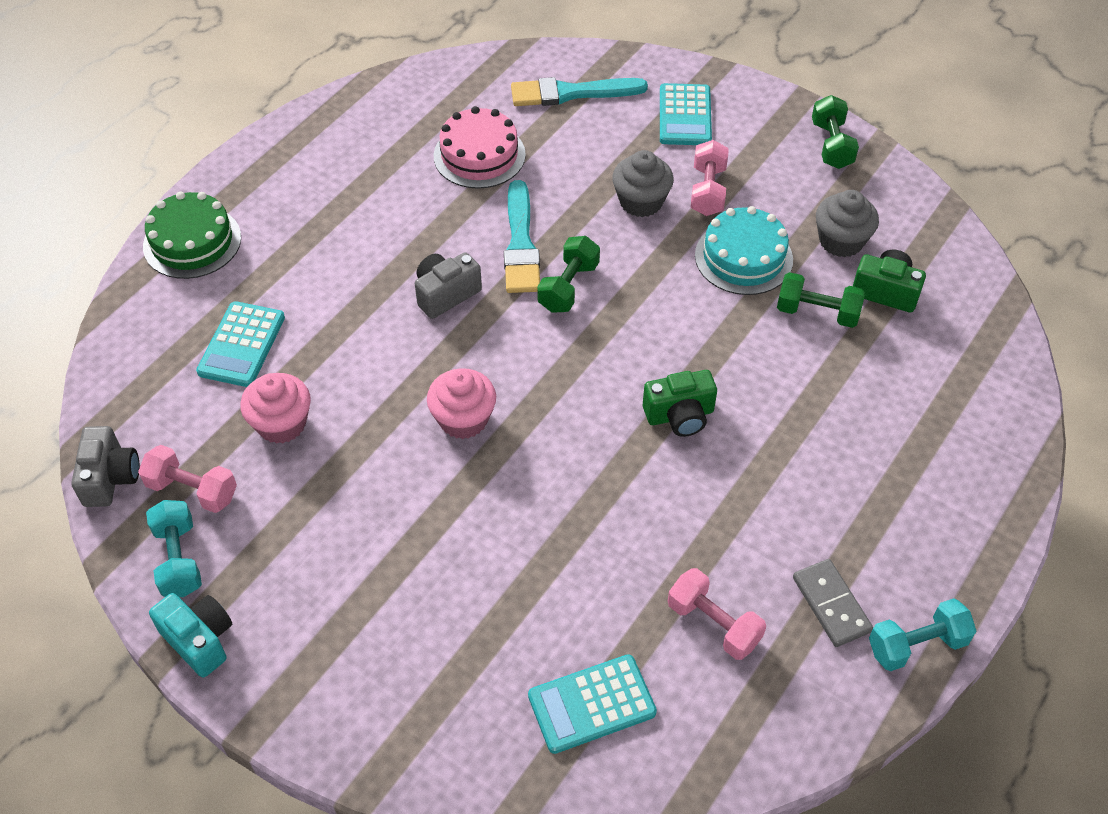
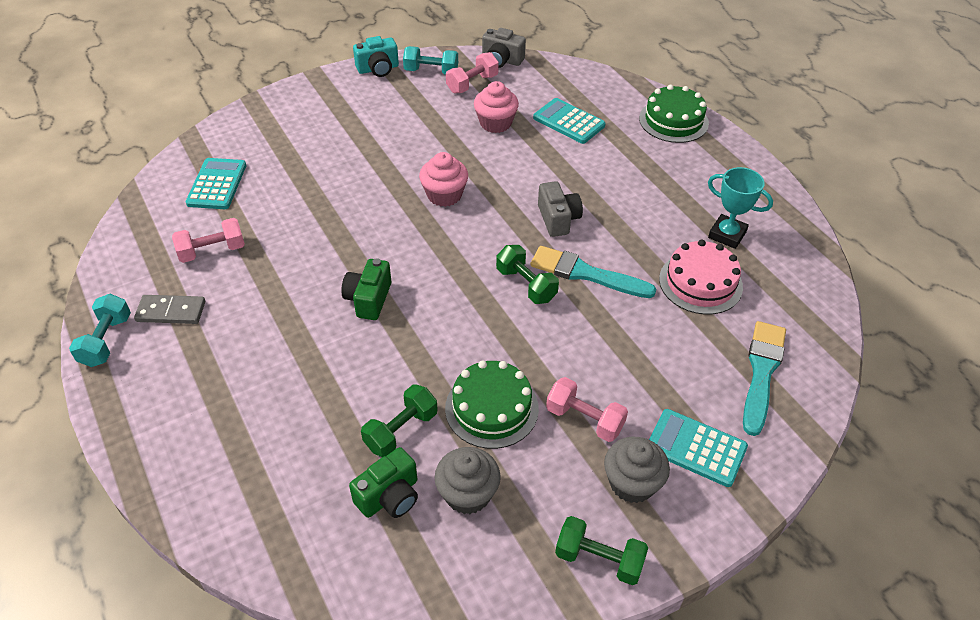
camera: 115 degrees right, 5 degrees down
(392, 151) = (727, 234): none -> turquoise trophy
(641, 202) = (595, 365): grey cupcake -> grey cupcake (632, 483)
(743, 257) = (491, 408): turquoise cake -> green cake

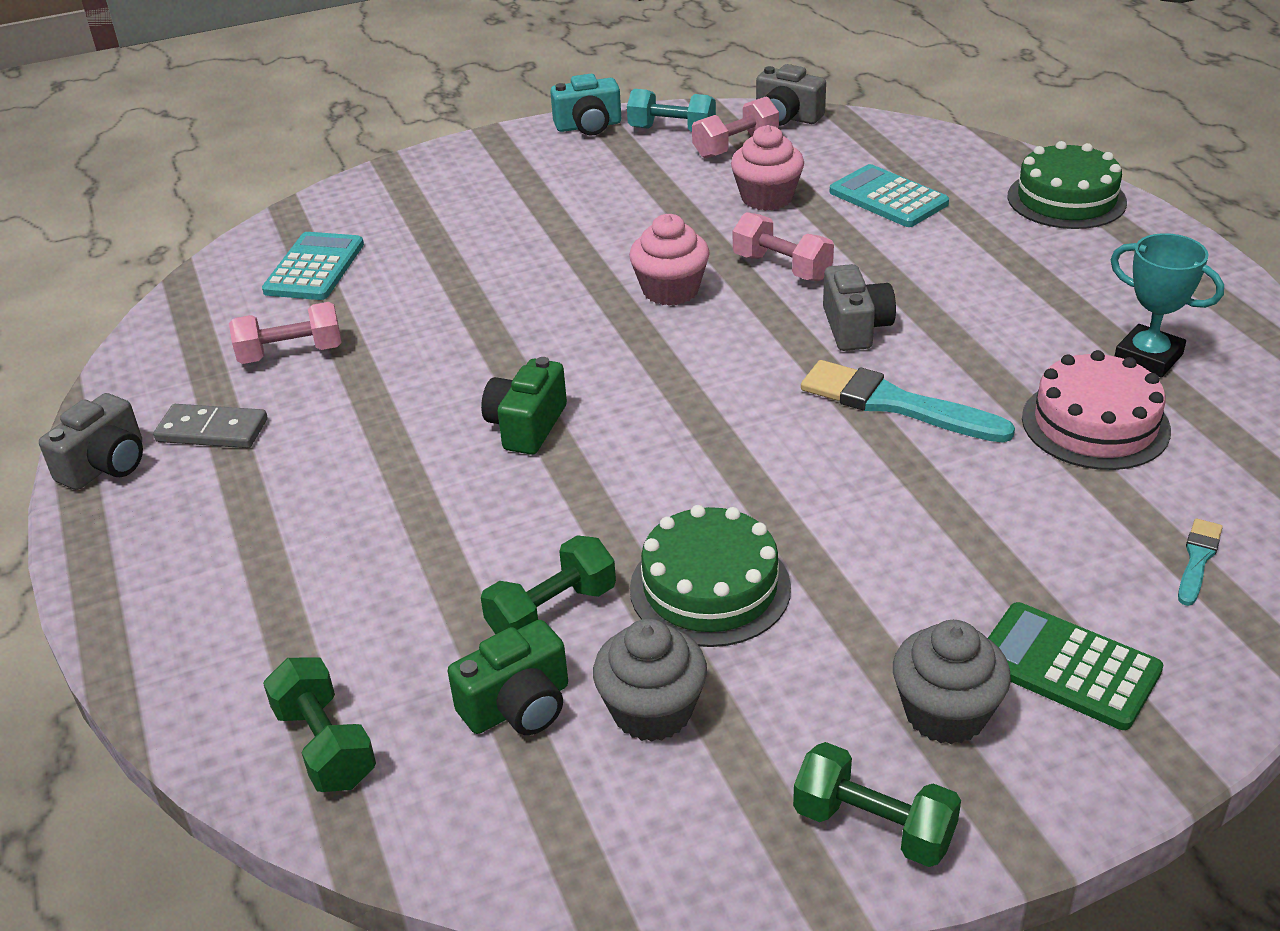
camera: 10 degrees right, 10 degrees down
(106, 341) = (106, 465): turquoise dumbbell -> grey camera
(526, 285) = (790, 416): green dumbbell -> green dumbbell (325, 745)
(584, 419) = (870, 612): pink dumbbell -> pink dumbbell (782, 267)
(696, 448) = (1067, 667): turquoise calculator -> green calculator
(762, 372) = (1198, 559): turquoise brush -> turquoise brush, size x0.50

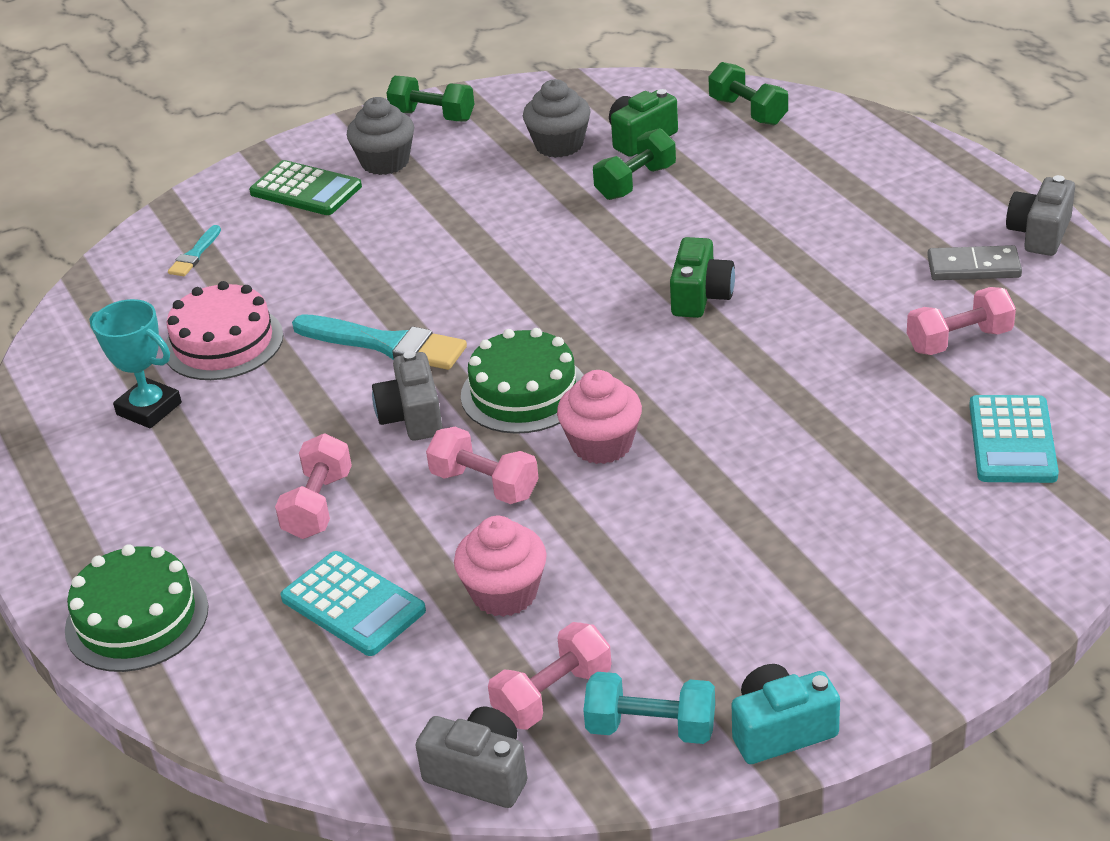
camera: 175 degrees right, 0 degrees up
(710, 588) = (531, 205): green cake -> green cake (523, 392)
(934, 262) = (318, 505): none -> pink dumbbell

